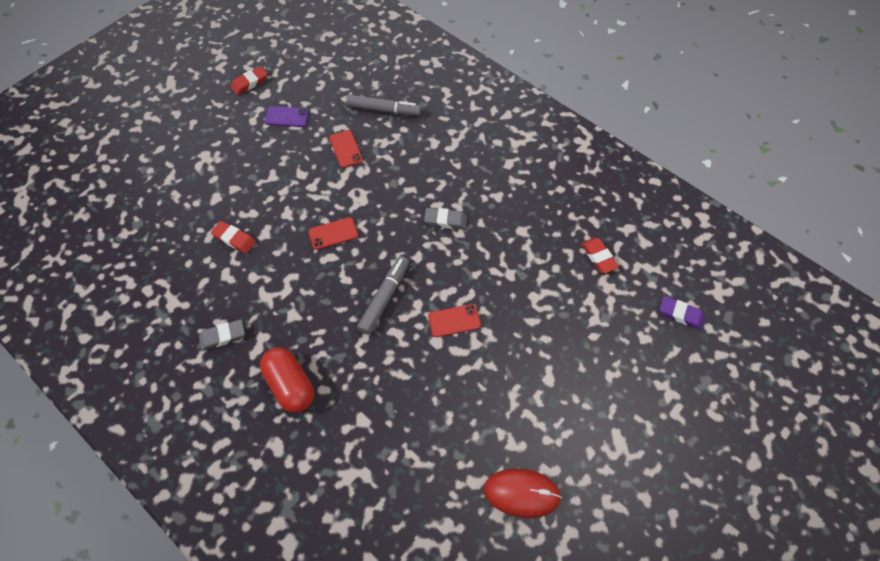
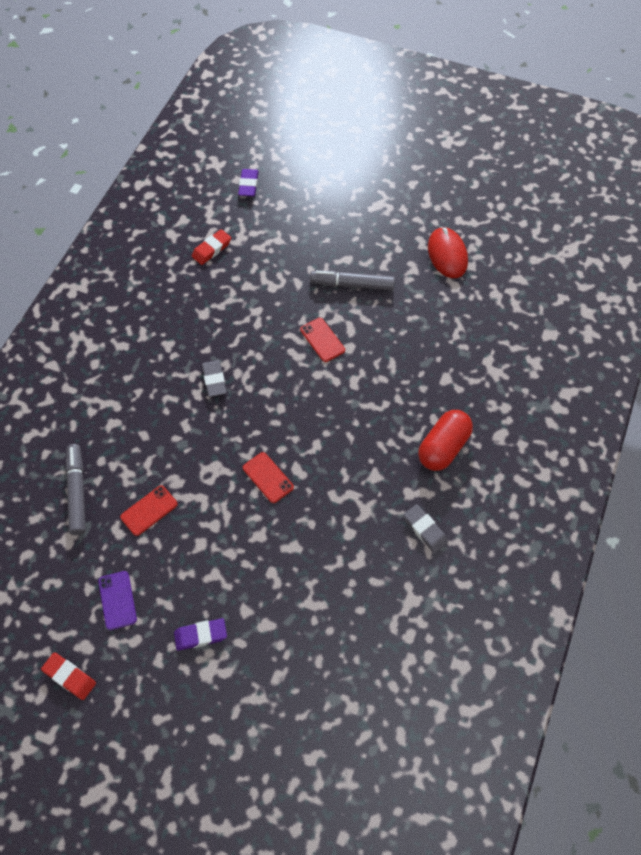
camera: 110 degrees left, 0 degrees up
(232, 157) = (200, 635): none -> purple eraser
(234, 239) = (312, 575): red eraser -> none
(384, 298) = (323, 403): grey marker -> grey marker (352, 285)

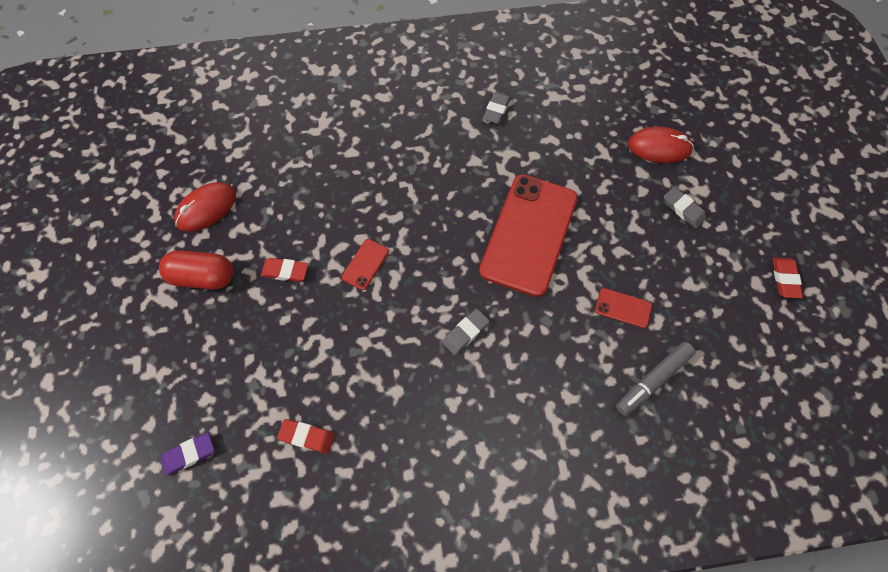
camera: 120 degrees left, 5 degrees up
(117, 600) = (707, 283): purple phone -> none
(200, 635) = (683, 209): purple eraser -> grey eraser
(268, 477) = (529, 234): red phone -> red phone, size x2.49
(283, 666) = (659, 147): none -> red mouse
(352, 285) = (285, 271): grey marker -> red eraser
(443, 447) = (419, 127): red capsule -> red capsule (203, 277)

